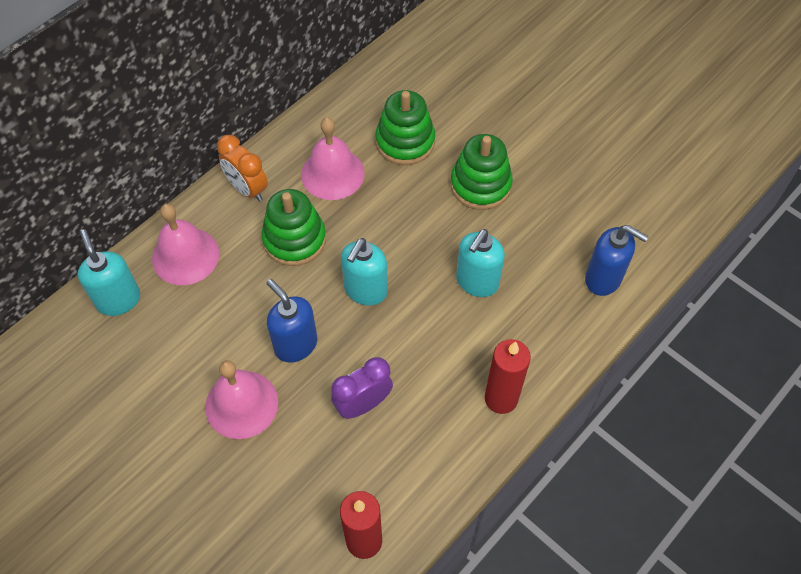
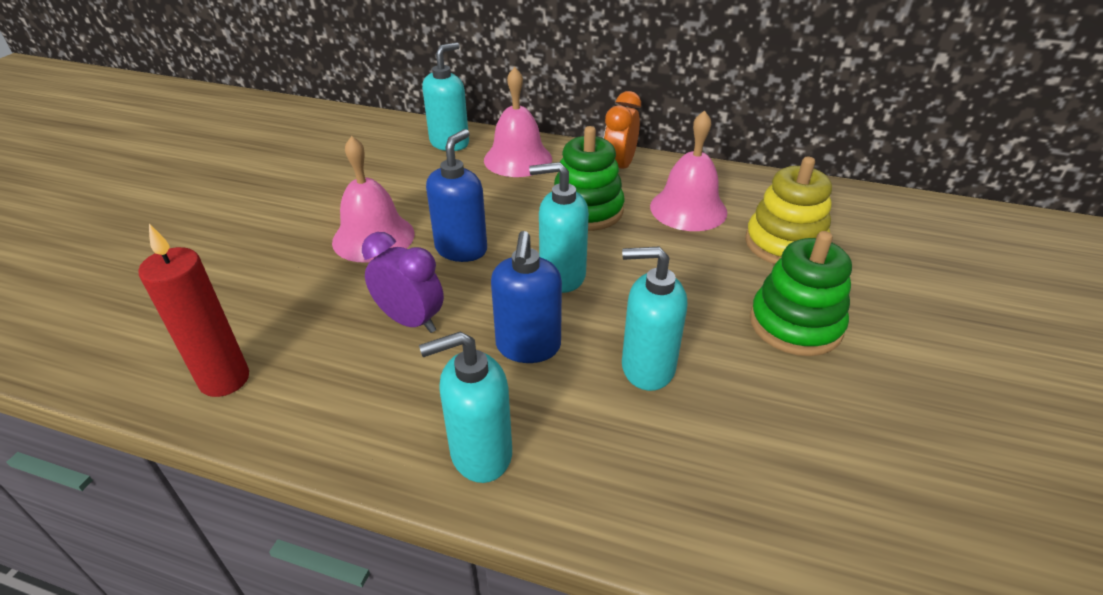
camera: 65 degrees right, 20 degrees down
(405, 142) = (784, 244): green stacking toy -> yellow stacking toy
(501, 398) = (480, 453): red candle -> turquoise soap dispenser
(603, 279) = (776, 523): blue soap dispenser -> blue soap dispenser (528, 347)

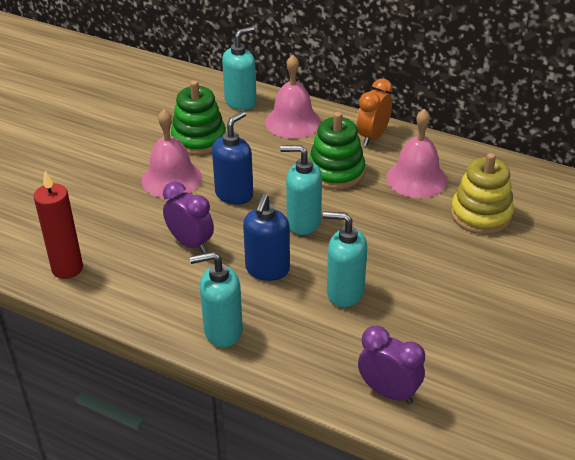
camera: 10 degrees right, 0 degrees up
(768, 527) = (388, 392): none -> purple clock
(795, 324) = (461, 275): green stacking toy -> green stacking toy (199, 139)

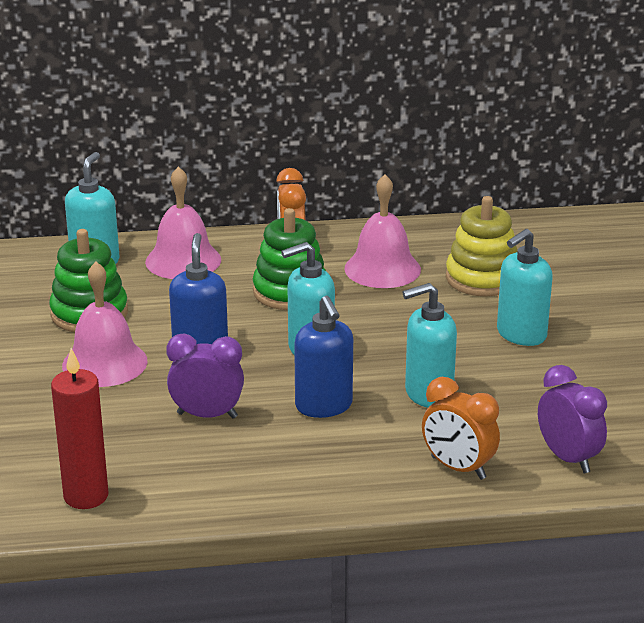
camera: 35 degrees left, 10 degrees down
(222, 331) = (343, 478): turquoise soap dispenser -> turquoise soap dispenser (521, 334)
(304, 361) = (458, 468): none -> orange clock
(388, 392) = (568, 458): purple clock -> purple clock turned 60 degrees clockwise

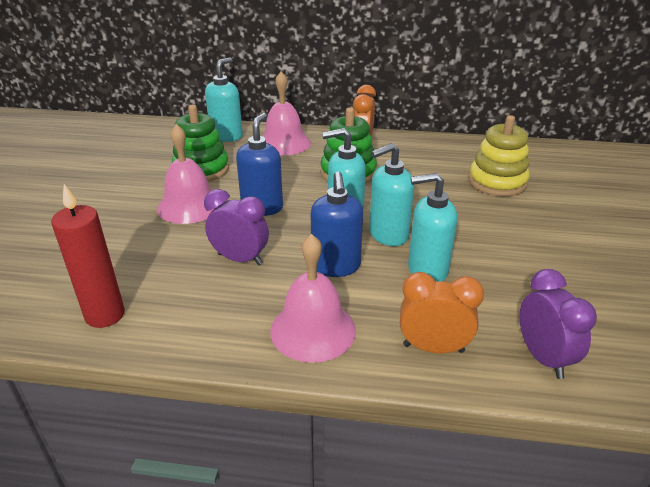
camera: 15 degrees right, 5 degrees up
(382, 269) = (422, 165): pink bell -> pink bell (313, 330)
(458, 468) = (433, 348): orange clock -> orange clock turned 135 degrees clockwise
(521, 334) = (519, 230): turquoise soap dispenser -> turquoise soap dispenser (388, 235)

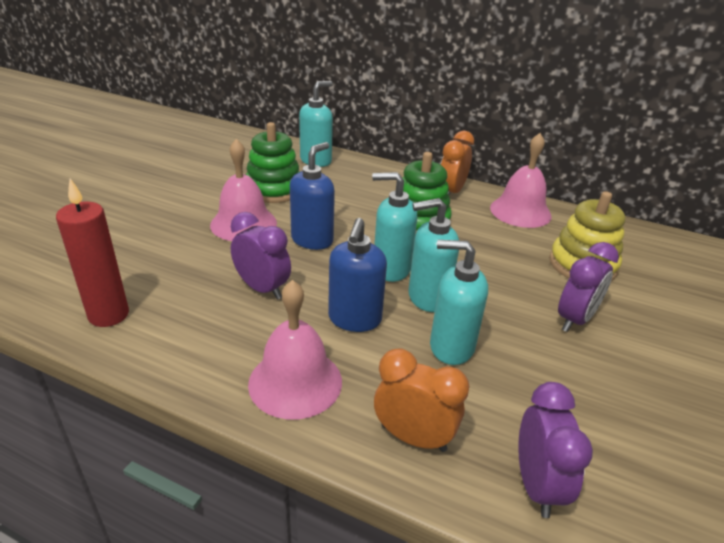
camera: 15 degrees right, 0 degrees up
(284, 143) = (369, 178): pink bell -> pink bell (520, 211)
(511, 226) = (575, 319): none -> purple clock

